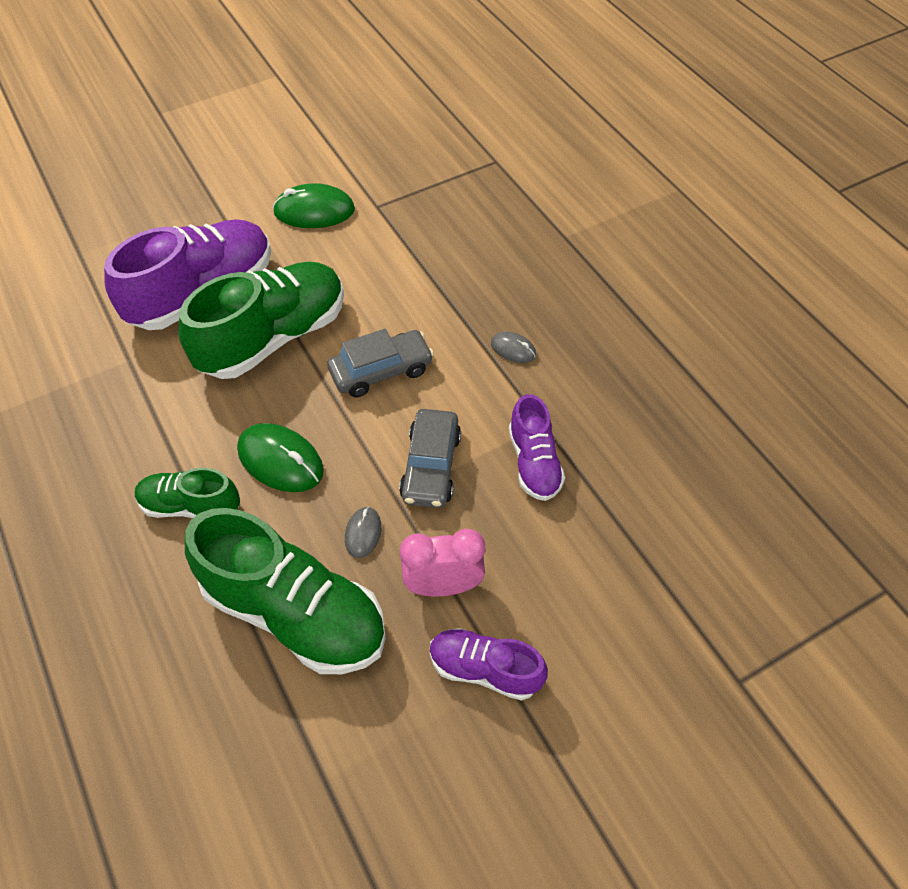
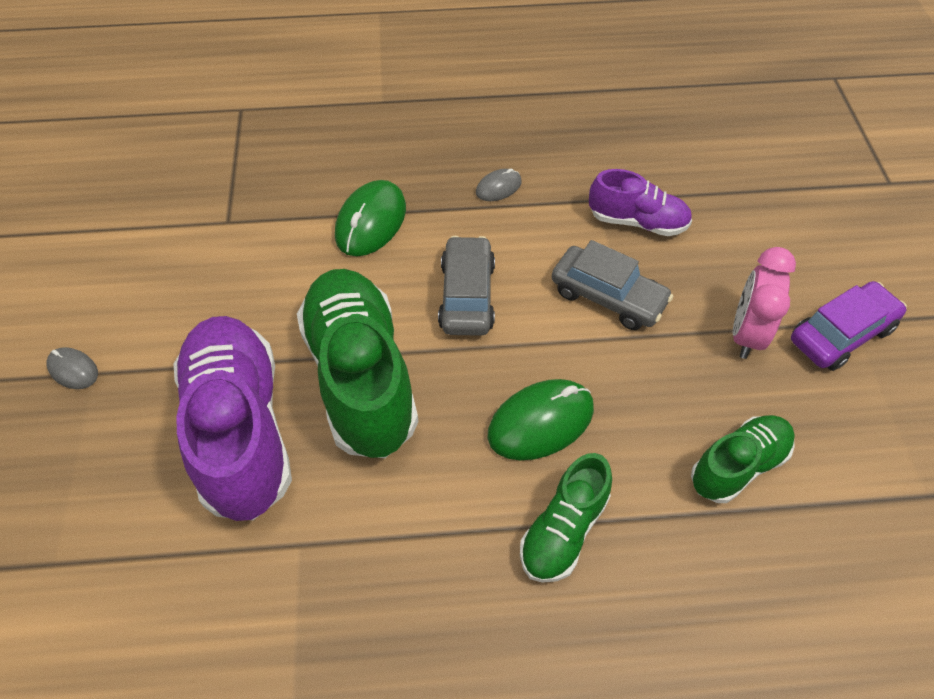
camera: 65 degrees left, 0 degrees up
(295, 613) = (738, 466): green shoe -> green shoe, size x0.54
(314, 211) = (189, 279): green mouse -> green mouse (371, 222)
(363, 533) = (664, 377): grey mouse -> grey mouse (73, 370)
(484, 669) = (841, 334): purple shoe -> purple car

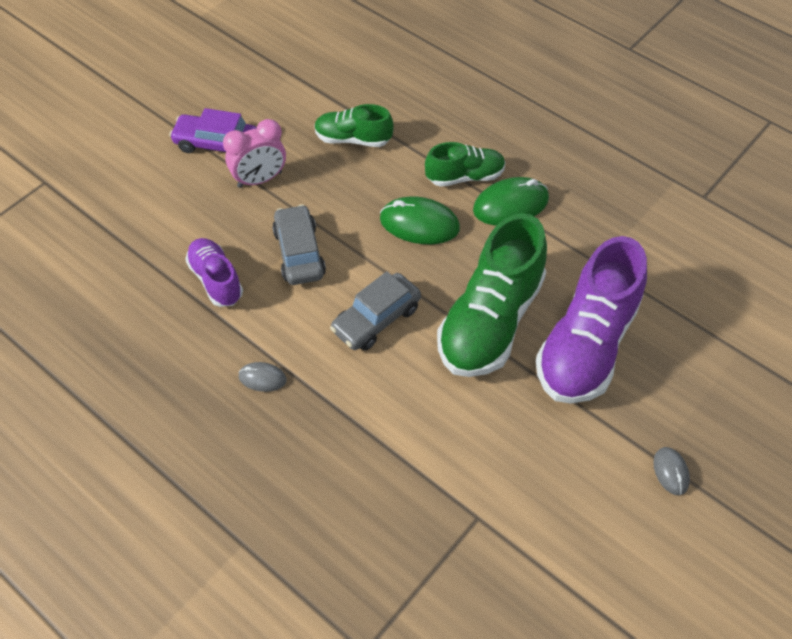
camera: 135 degrees left, 0 degrees up
(371, 222) = (377, 425): green mouse -> green mouse (510, 205)

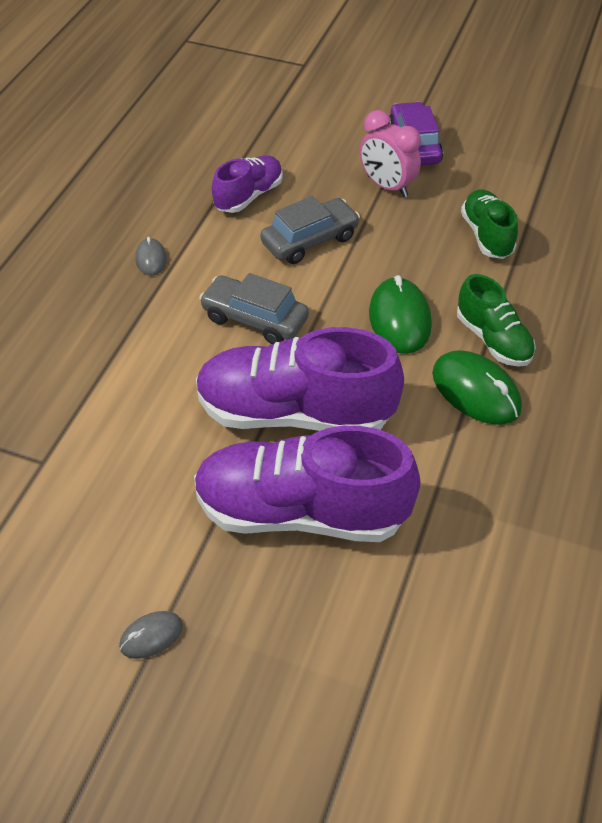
camera: 70 degrees right, 5 degrees down
(490, 321) = (295, 413): green shoe -> purple shoe

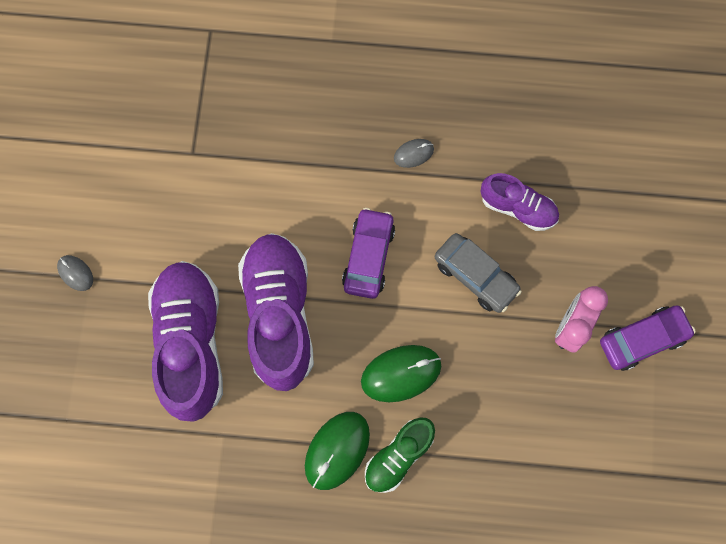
camera: 75 degrees right, 25 degrees up
(254, 319) = (368, 257): grey car -> purple car
(486, 235) = (530, 431): green shoe -> none

